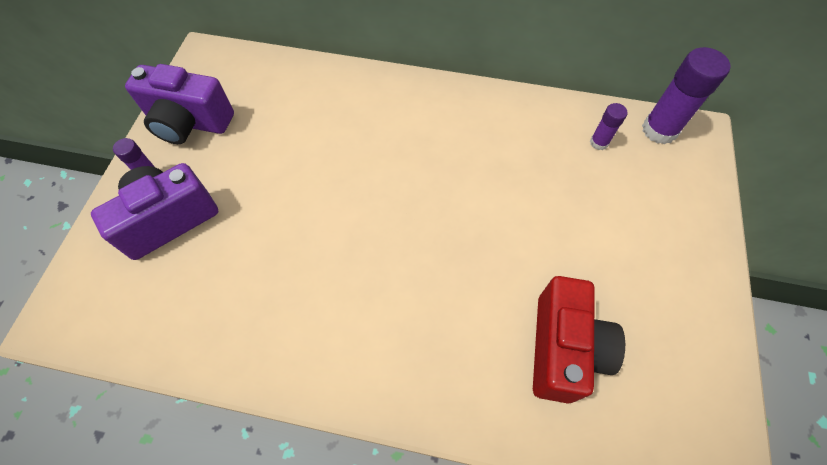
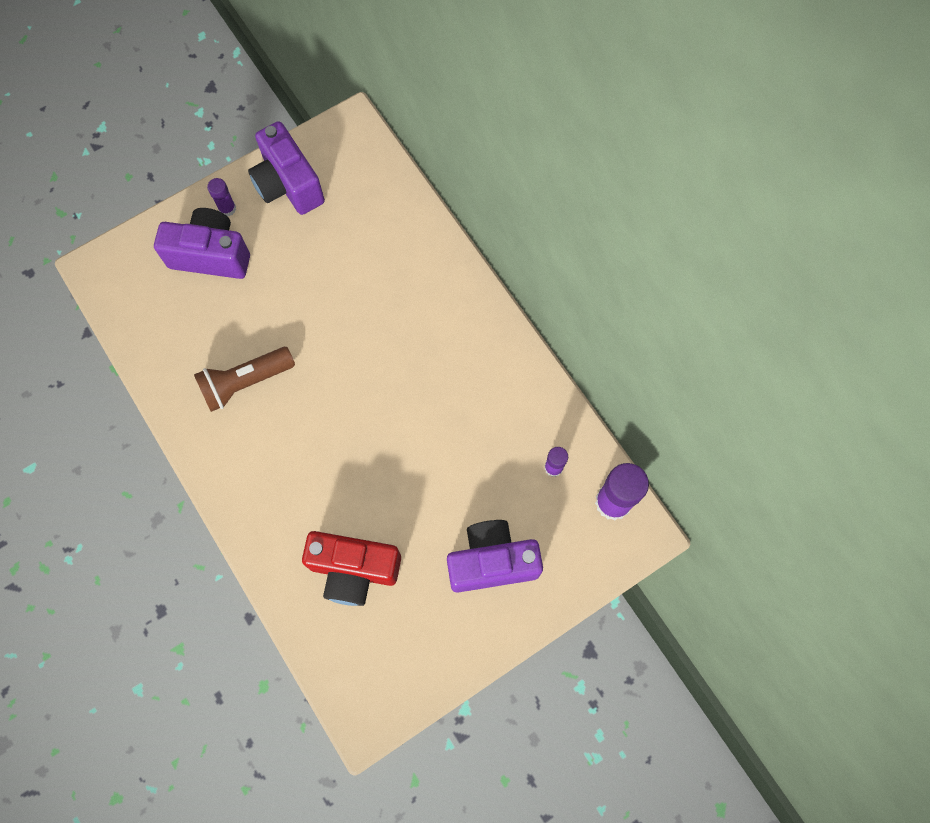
camera: 45 degrees right, 10 degrees up
(304, 289) = (245, 382): none -> brown flashlight
(563, 349) = (354, 570): red camera -> red camera turned 45 degrees clockwise
(644, 239) = (492, 562): none -> purple camera

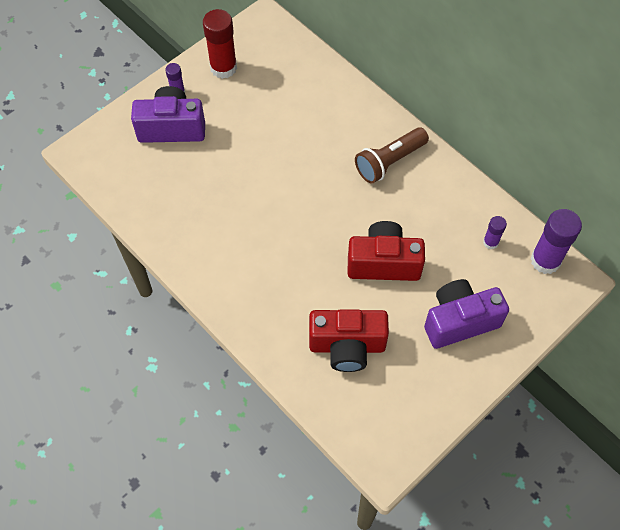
camera: 10 degrees left, 10 degrees down
(245, 382) = (222, 218): brown flashlight -> brown flashlight (389, 162)
(288, 184) = (223, 68): purple camera -> red glue stick
(420, 472) = (383, 263): none -> red camera

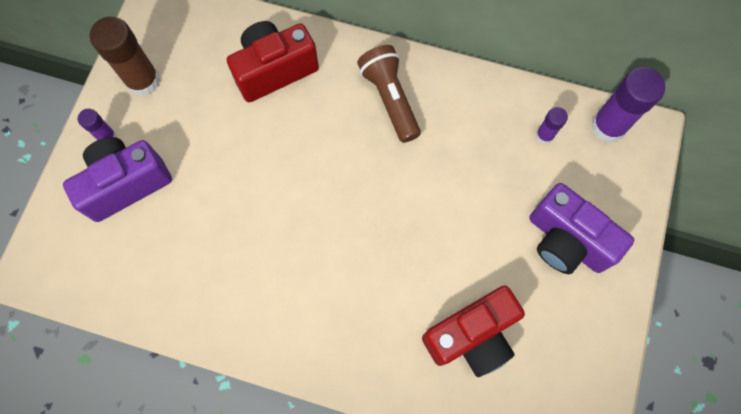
camera: 30 degrees left, 10 degrees up
(223, 68) = (143, 81): red glue stick -> brown glue stick
(383, 263) = (452, 218): red camera -> red camera (274, 70)
(389, 162) = (390, 99): brown flashlight -> brown flashlight turned 135 degrees clockwise
(459, 321) = (566, 241): purple camera -> purple camera turned 90 degrees counterclockwise

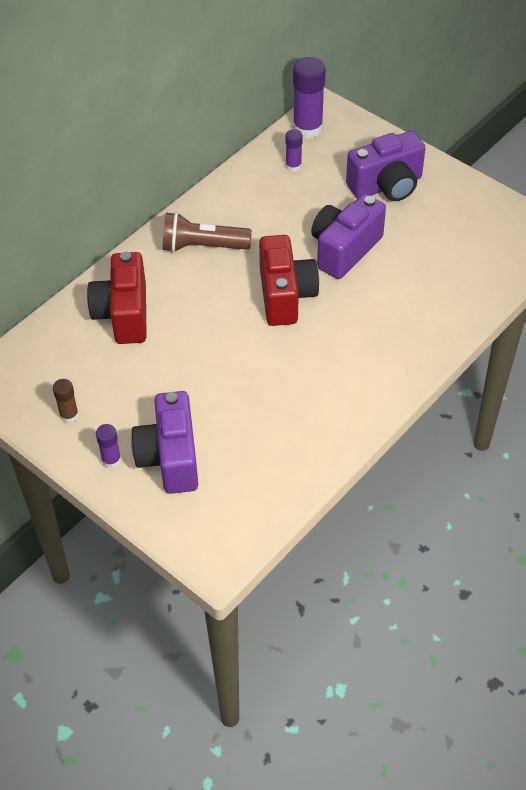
camera: 65 degrees left, 20 degrees down
(143, 81) = (69, 415): brown glue stick -> brown glue stick, size x0.52
(451, 234) = (344, 249): none -> purple camera
(471, 336) = (434, 266): red camera -> red camera (285, 296)

